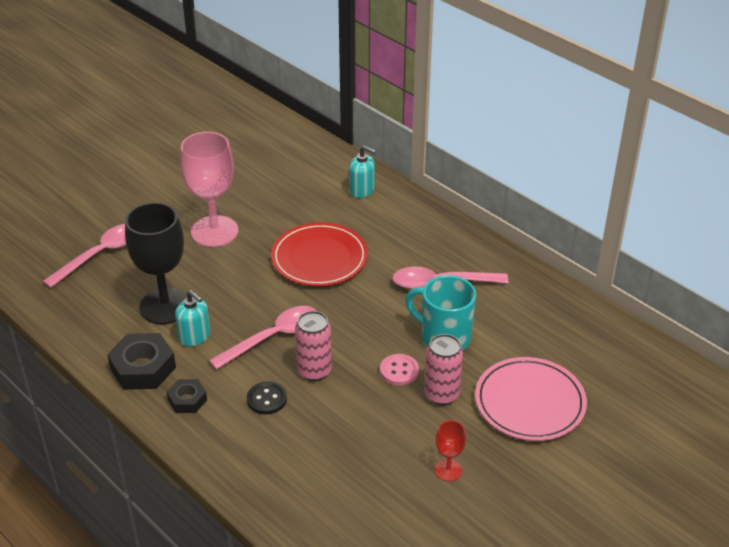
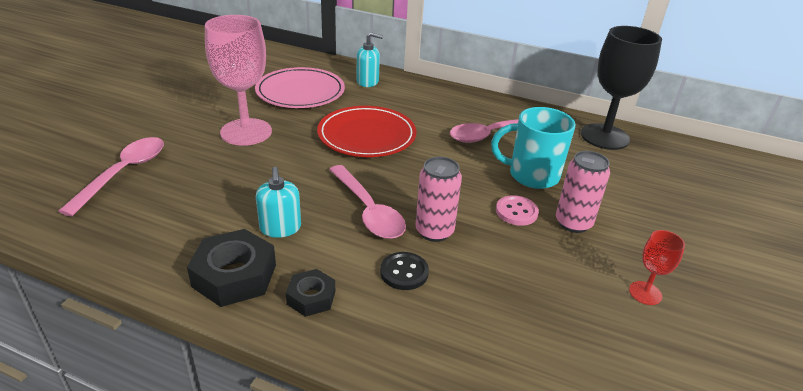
camera: 25 degrees left, 5 degrees down
(165, 306) = (228, 206): black goblet -> black goblet (604, 137)
(195, 336) = (280, 228): turquoise soap dispenser -> turquoise soap dispenser turned 60 degrees clockwise
(273, 337) = (368, 210): pink spoon -> pink spoon turned 120 degrees clockwise
(530, 402) = (653, 211): pink plate -> pink plate (300, 92)

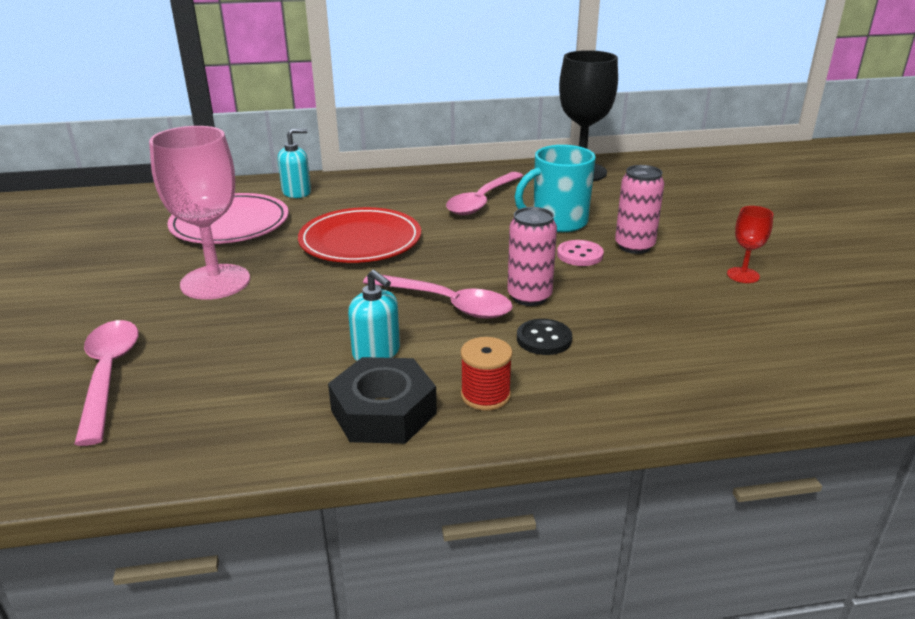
camera: 30 degrees left, 5 degrees down
(311, 297) = (485, 395): black nut -> red spool

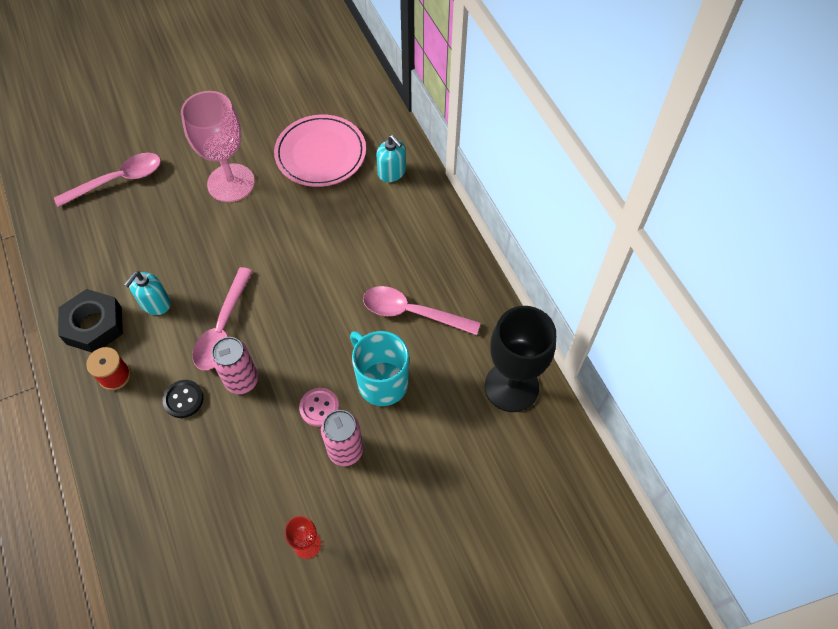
camera: 75 degrees right, 30 degrees up
(360, 241) = (311, 245): red plate -> none

